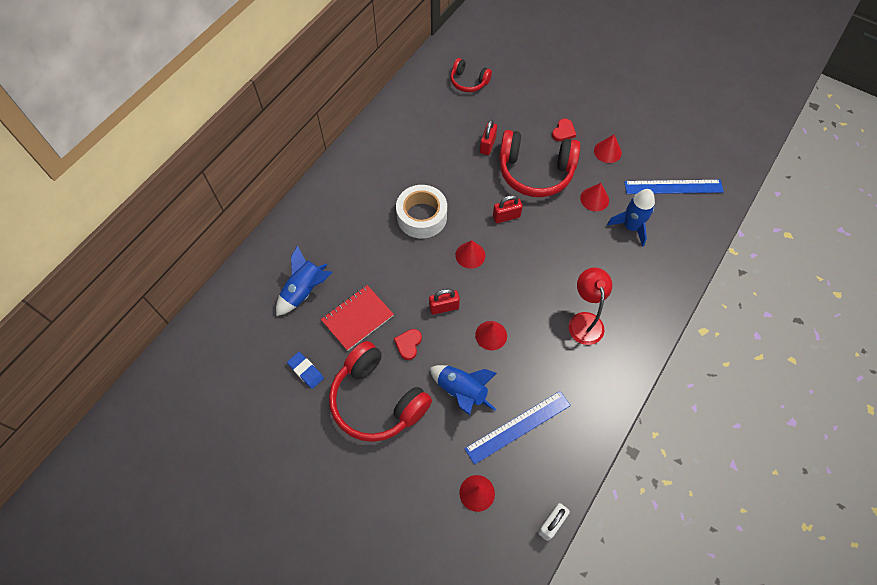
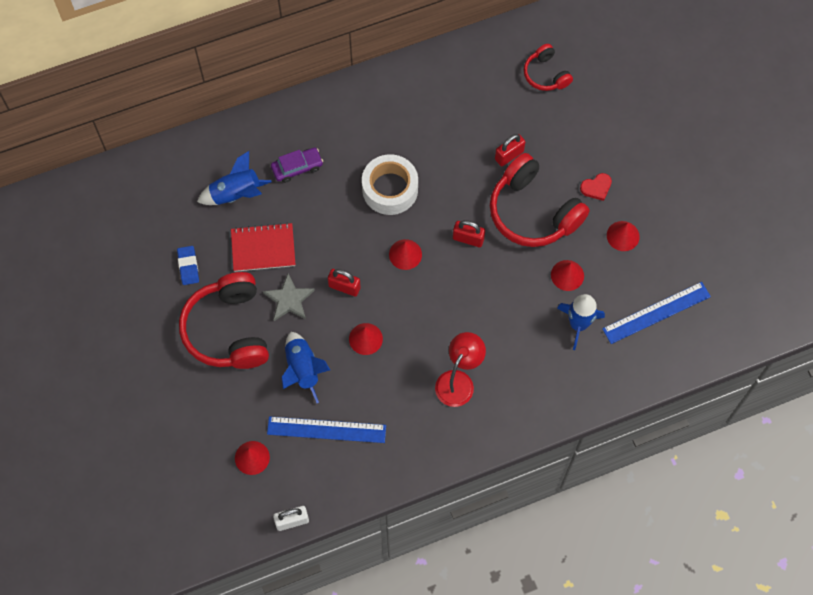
camera: 35 degrees right, 5 degrees up
(339, 243) = (297, 167): none -> purple car
(408, 344) = (289, 299): red heart -> grey star
(673, 187) = (656, 313): blue ruler -> blue ruler turned 60 degrees counterclockwise

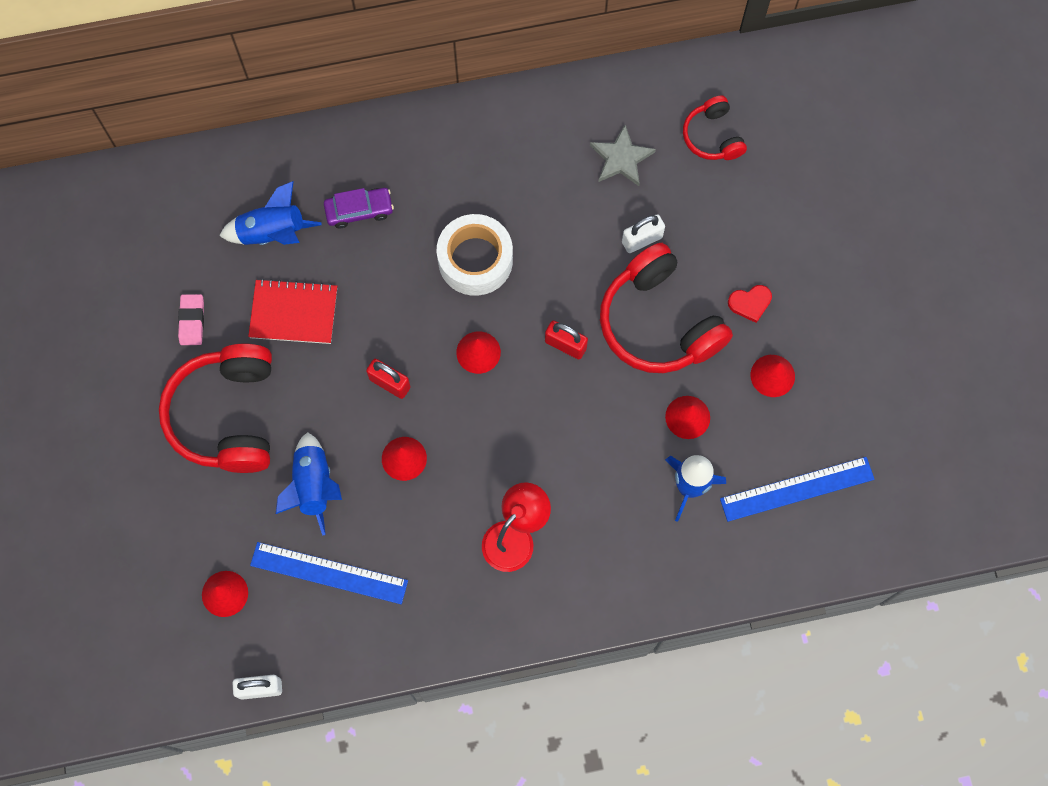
camera: 10 degrees right, 5 degrees up
(188, 266) = (192, 321): blue eraser -> pink eraser
(289, 299) = (314, 388): grey star -> grey star (621, 158)
(509, 155) = (642, 240): red padlock -> white padlock

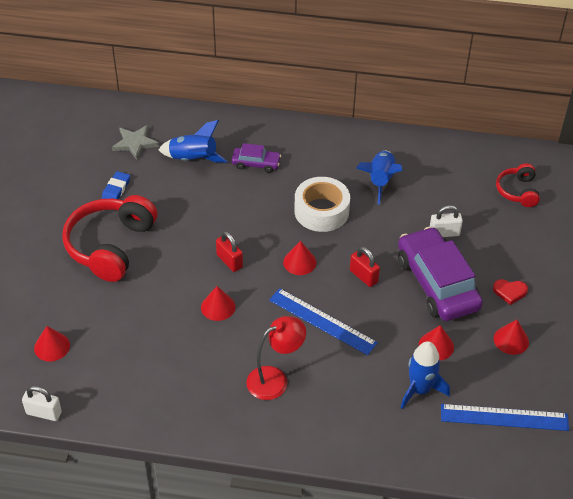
camera: 20 degrees right, 25 degrees down
(192, 321) = (116, 189): pink eraser -> blue eraser
(294, 313) = (185, 204): red notebook -> none
(313, 486) = (147, 303): blue rocket -> blue rocket (380, 181)
(329, 573) = (130, 358): blue ruler -> blue ruler (322, 321)
(621, 158) = (447, 185): grey star -> grey star (135, 143)
(658, 322) = (437, 283): red headphones -> purple car

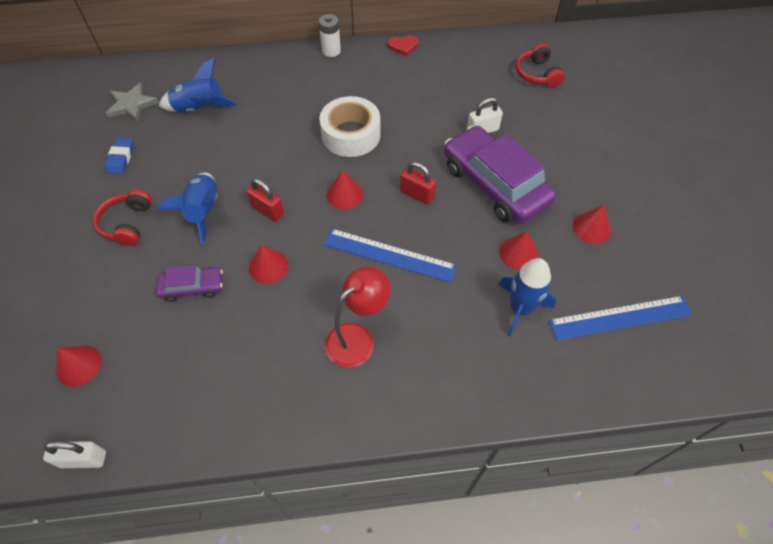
camera: 15 degrees left, 10 degrees up
(110, 246) = (127, 223): red headphones -> red headphones, size x0.53
(256, 163) = (268, 100): purple car -> purple car (192, 287)
(327, 129) = (331, 51): none -> white battery
(380, 181) = (401, 91): blue rocket -> blue rocket (204, 211)
(510, 292) = (570, 176): red heart -> red heart (403, 46)

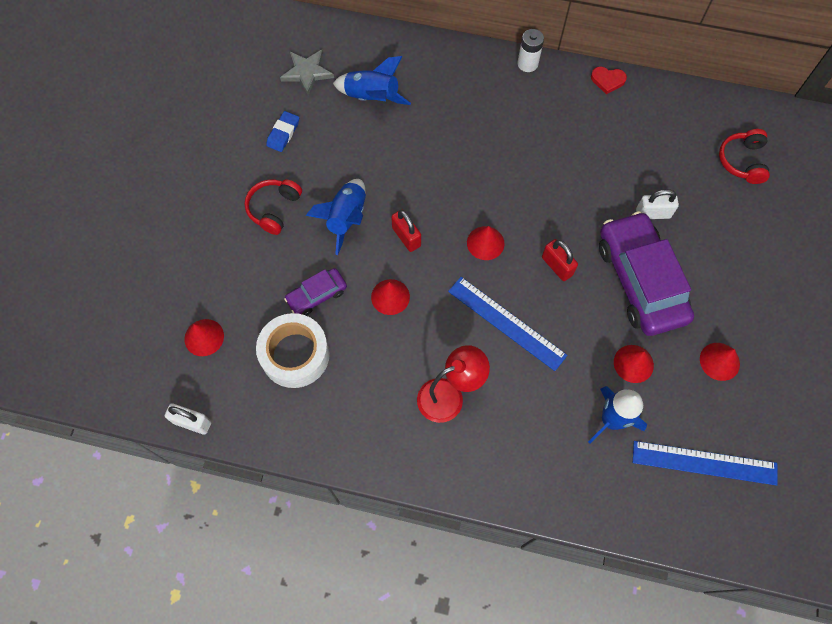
camera: 20 degrees right, 10 degrees up
(192, 287) = (317, 295): purple car -> purple car turned 135 degrees clockwise
(351, 134) = (514, 176): white tape -> white tape (295, 354)

